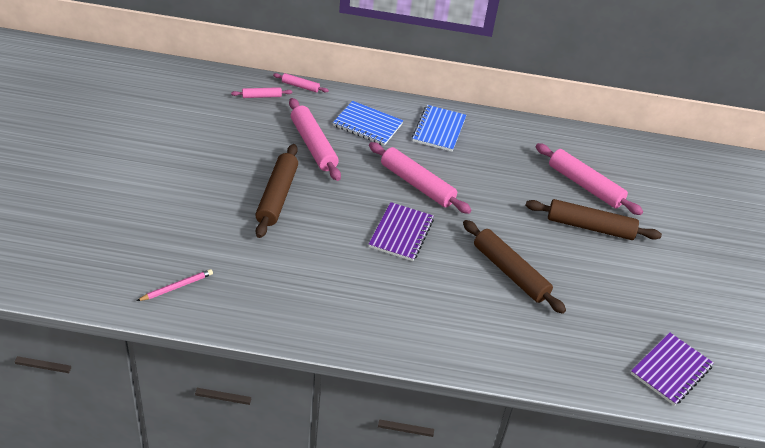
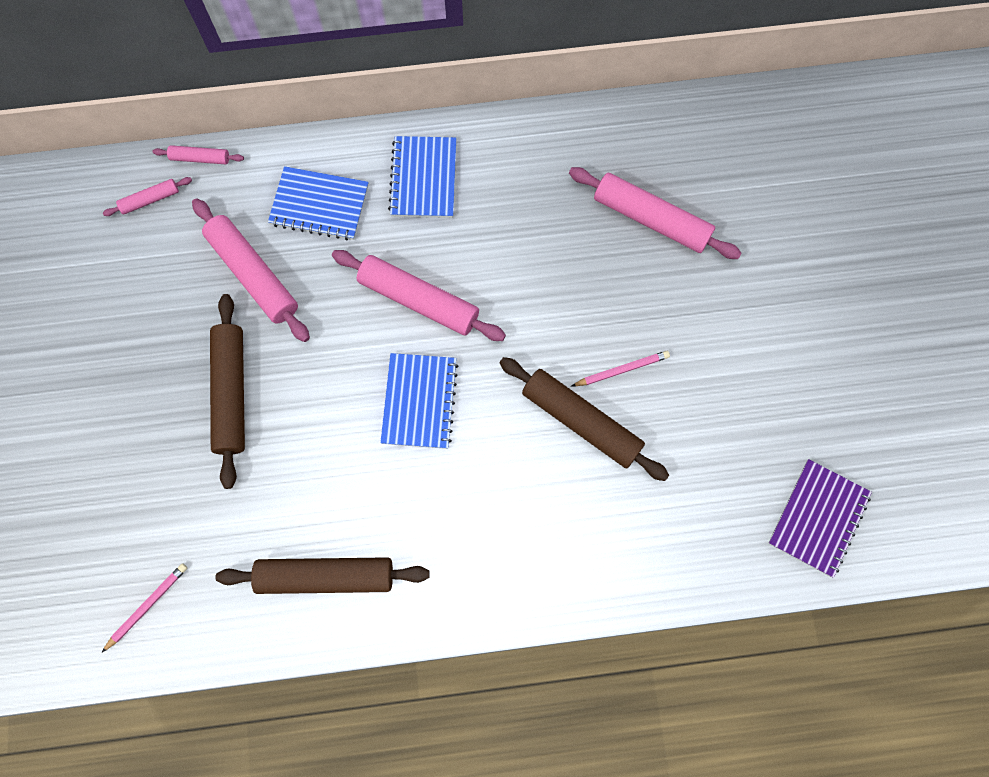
camera: 10 degrees left, 30 degrees up
(401, 233) = (419, 401): purple notebook -> blue notebook
(546, 254) = (622, 370): none -> pink pencil
(590, 227) = (672, 298): brown rolling pin -> brown rolling pin (326, 576)

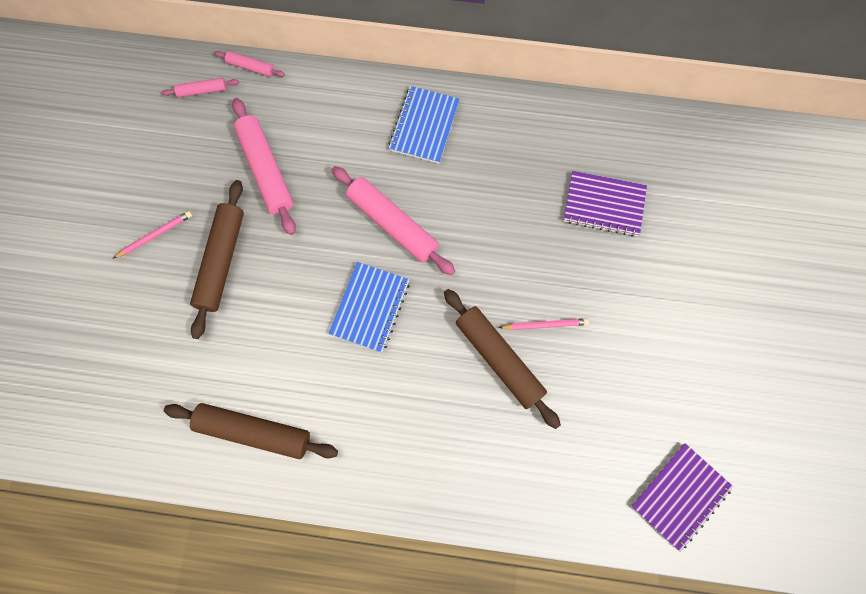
camera: 15 degrees right, 0 degrees up
(148, 606) = (106, 416): pink pencil -> pink pencil (155, 235)
(319, 205) = (334, 127): blue notebook -> none
(651, 219) = (604, 205): pink rolling pin -> purple notebook

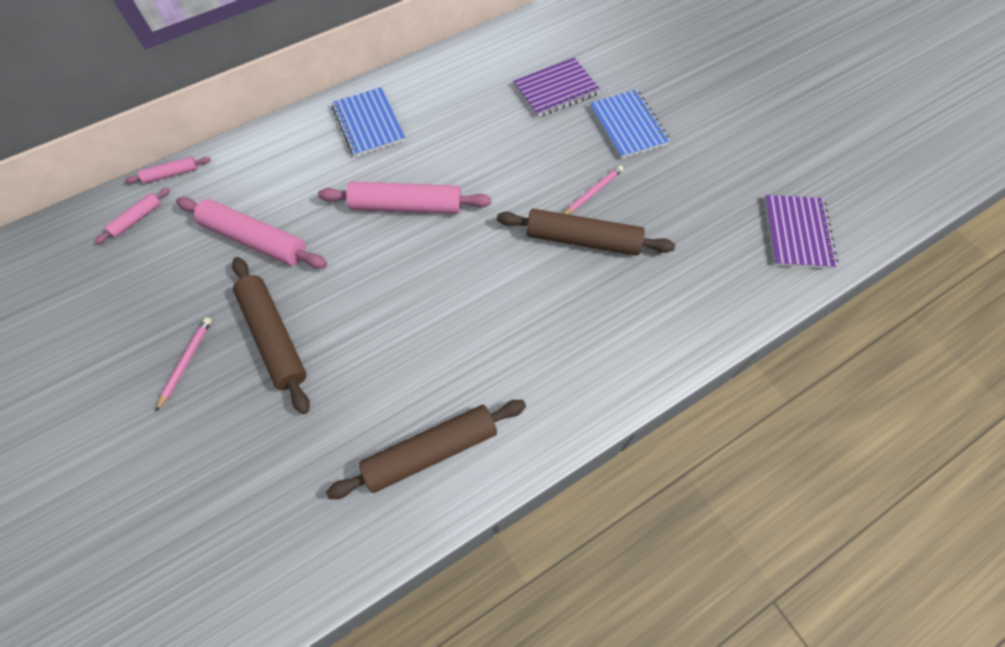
camera: 40 degrees left, 10 degrees down
(370, 307) = (444, 277): blue notebook -> blue notebook (628, 126)

